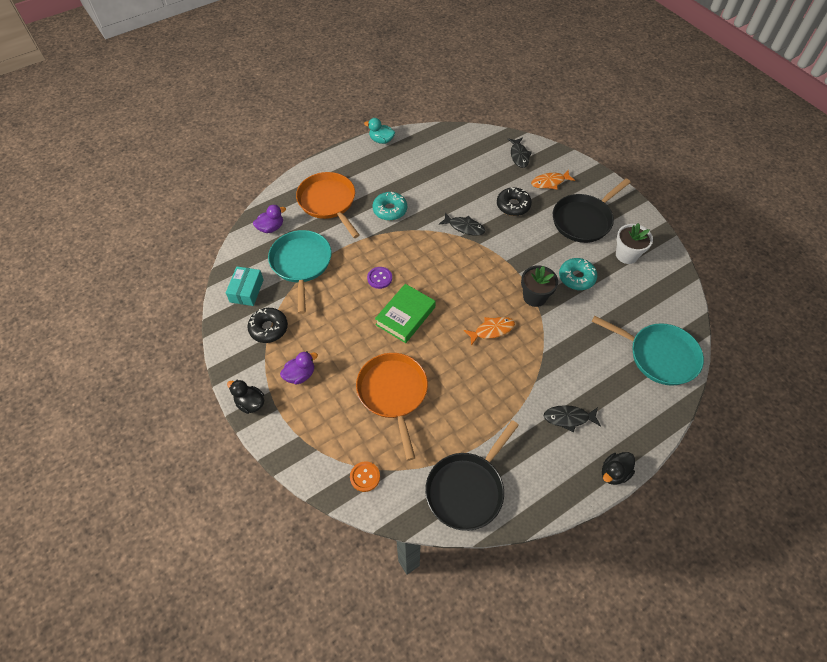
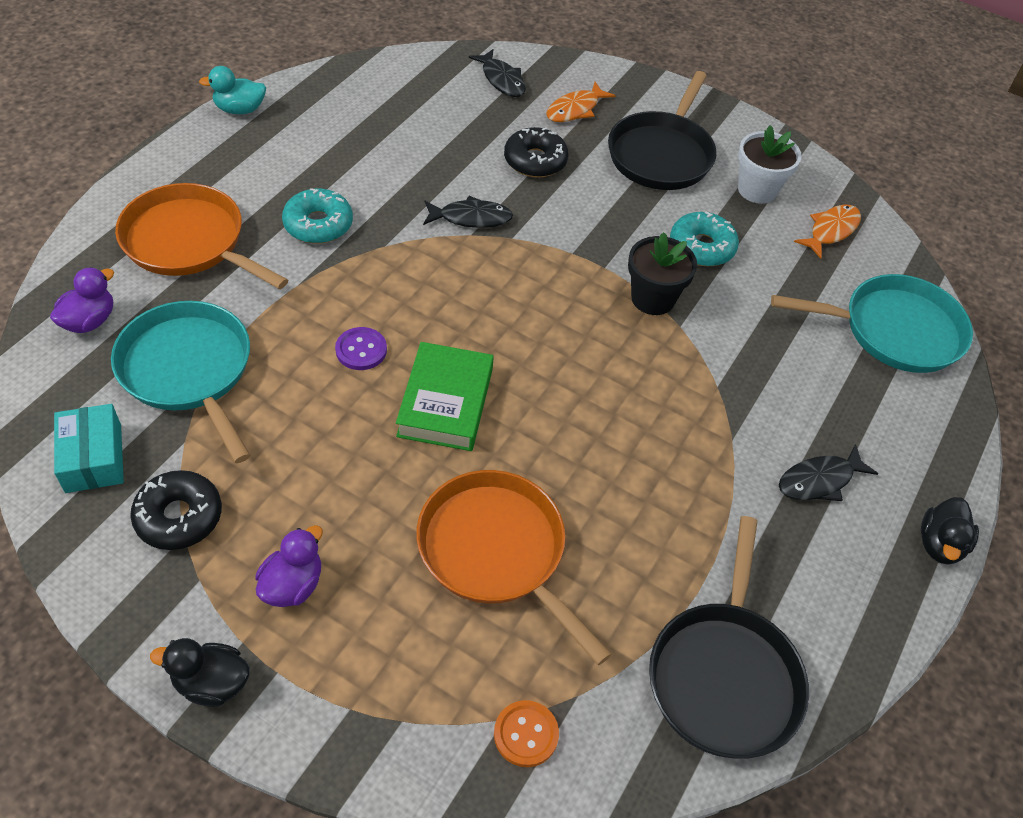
camera: 30 degrees left, 5 degrees down
(492, 330) = (612, 377): orange fish -> orange fish (831, 231)

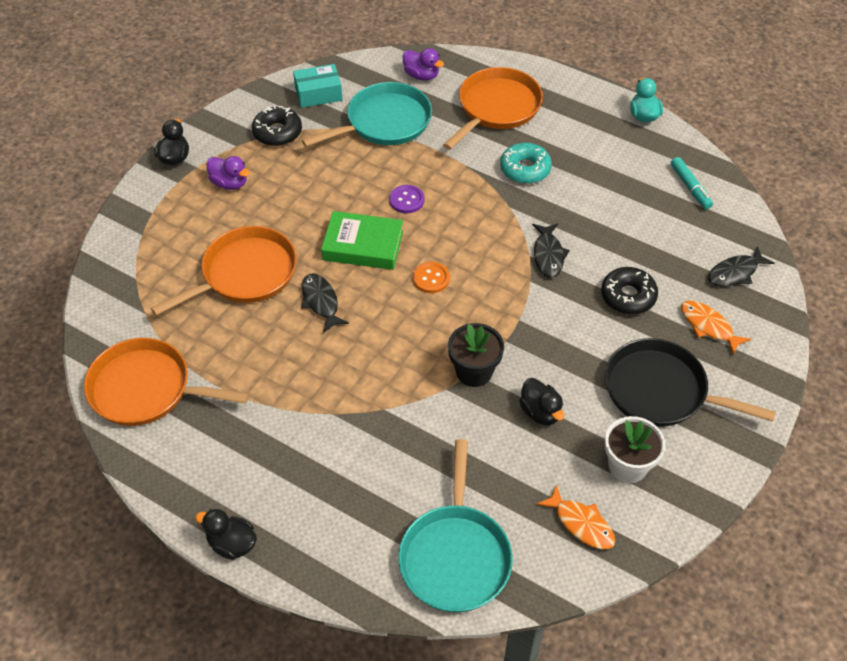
camera: 95 degrees right, 0 degrees up
(371, 91) = (690, 187): none -> turquoise marker
(526, 734) = (125, 288): orange button -> orange button (431, 278)
(701, 247) = (540, 412): turquoise donut -> black duck
(724, 675) = (146, 389): black pan -> orange pan
(819, 480) = (293, 468): black fish -> black fish (321, 302)

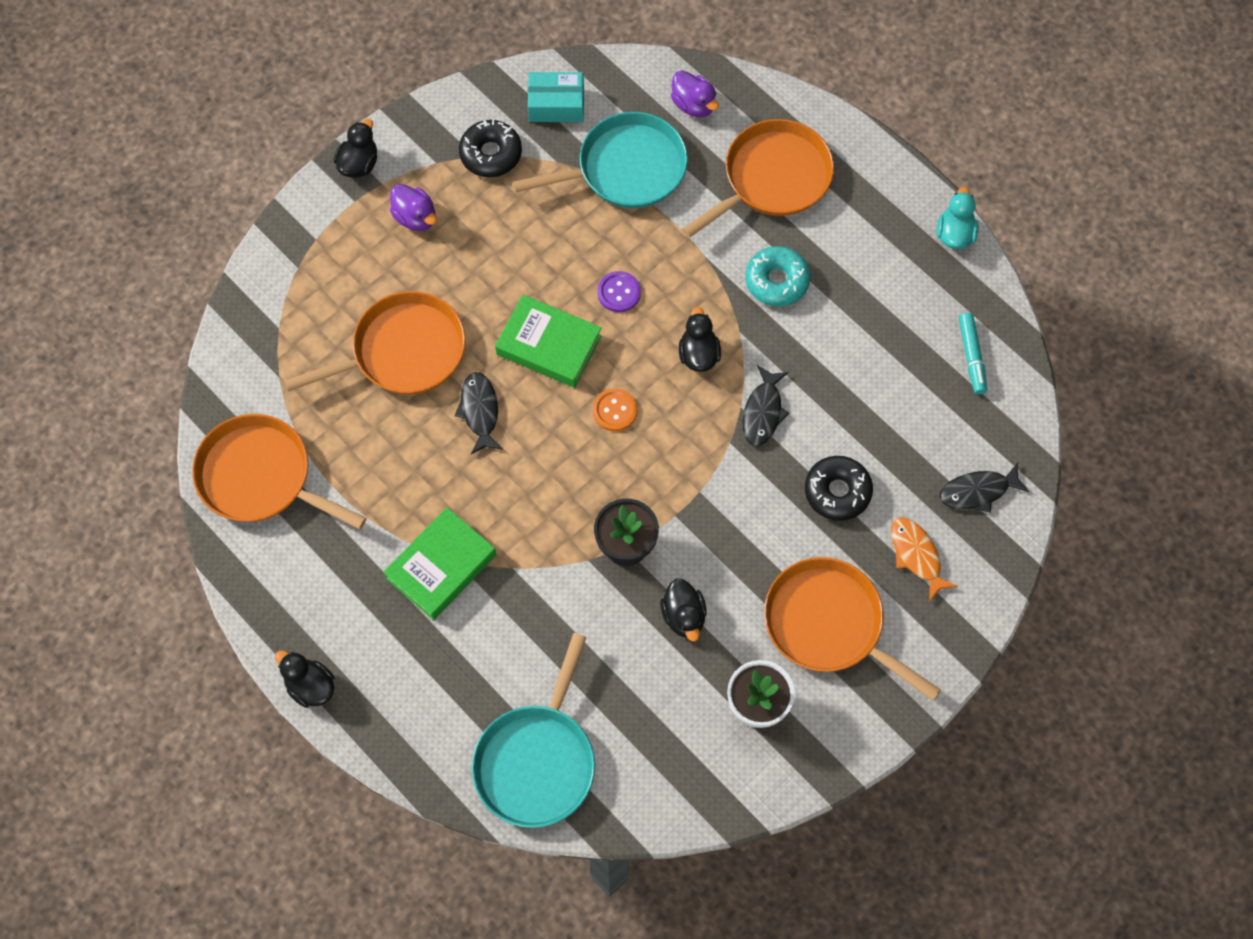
camera: 15 degrees right, 15 degrees up
(323, 422) = (441, 566): none -> green book
(483, 227) = (698, 354): none -> black duck
(581, 523) = (682, 760): orange fish -> none
(661, 391) = (829, 624): black pan -> orange pan

